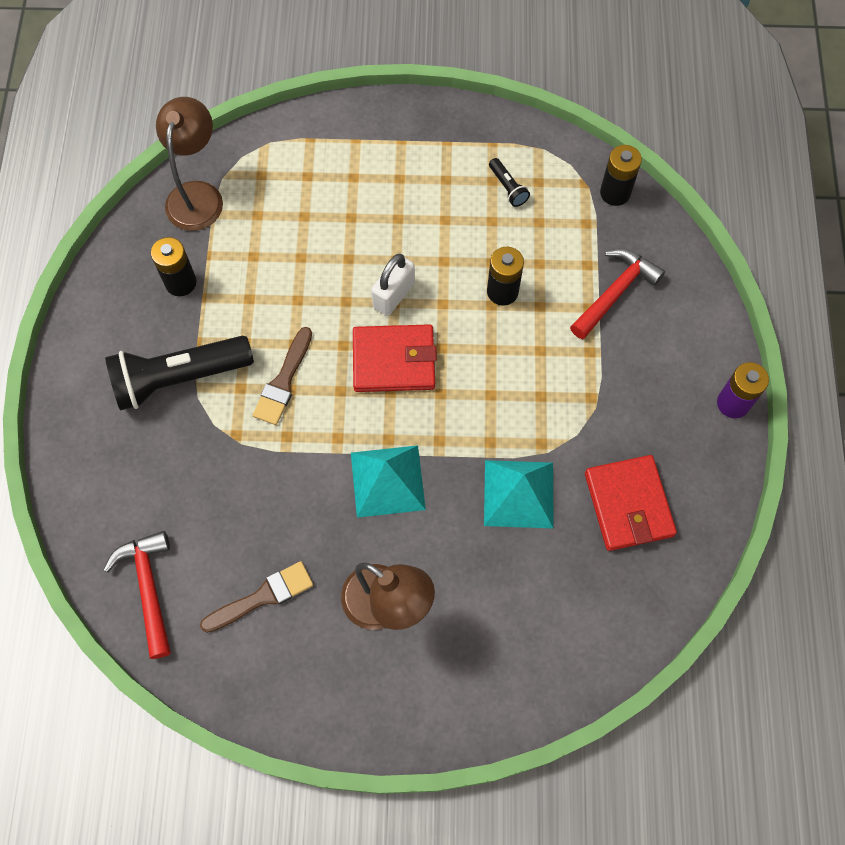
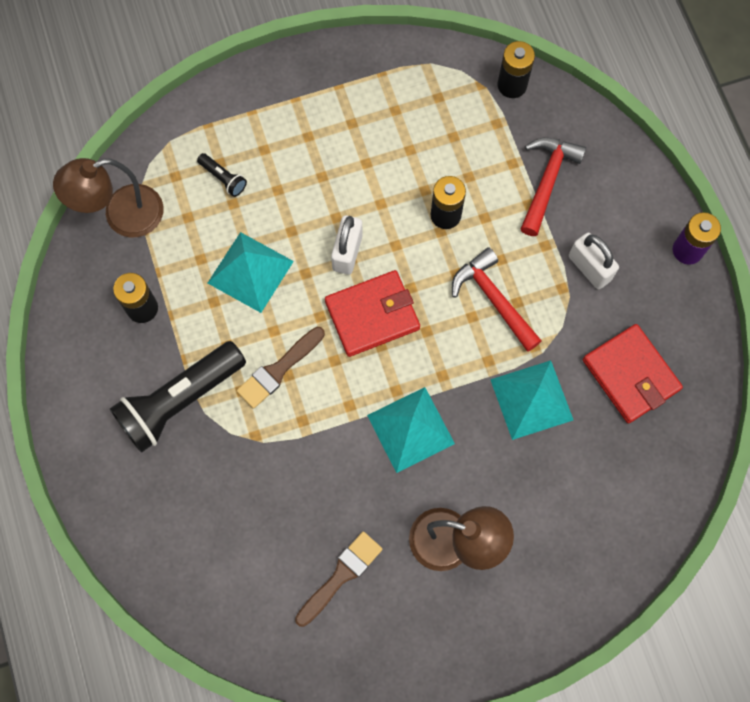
camera: 20 degrees left, 5 degrees up
(148, 588) = (234, 606): red hammer -> red hammer (493, 299)
(197, 195) = (122, 216): brown lamp -> brown lamp turned 105 degrees counterclockwise
(283, 381) = (278, 370): brown brush -> brown brush turned 45 degrees clockwise
(294, 283) = (250, 272): none -> turquoise pyramid
(507, 188) = (412, 112): black flashlight -> black flashlight (223, 178)
(626, 387) = (589, 268): none -> white padlock

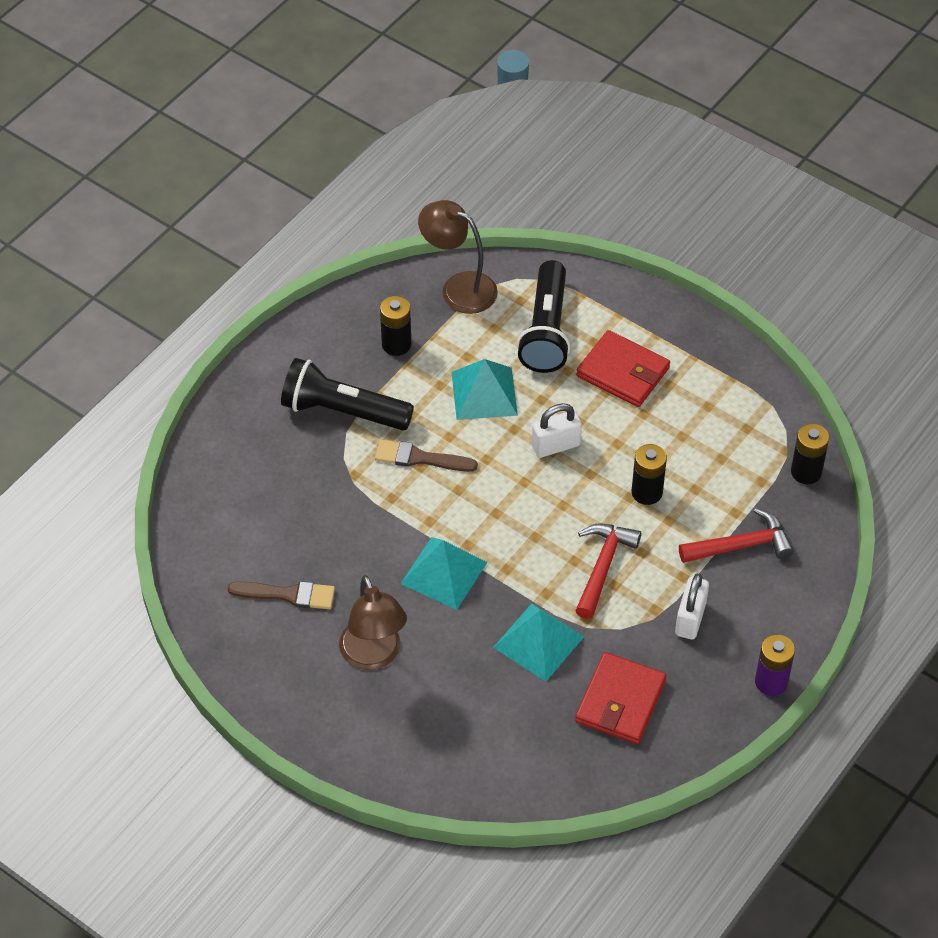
camera: 55 degrees right, 20 degrees down
(223, 178) = (546, 330): black flashlight -> black flashlight, size x2.37
(372, 315) = (517, 492): red wallet -> red wallet (623, 372)

